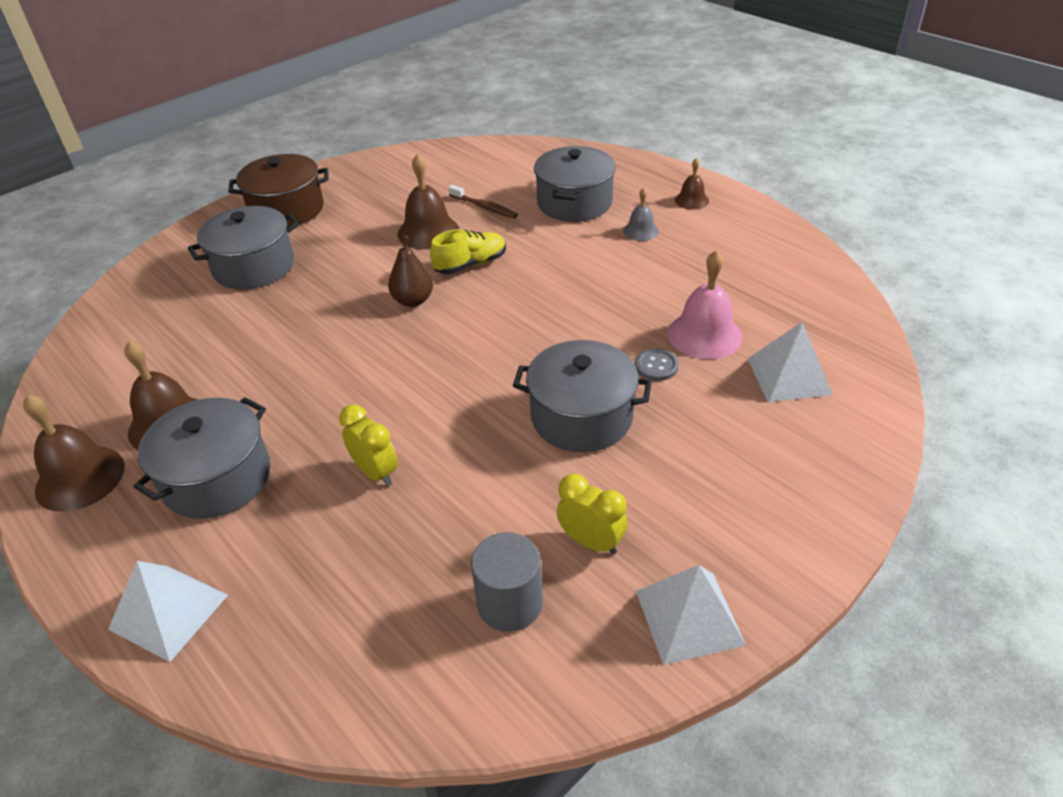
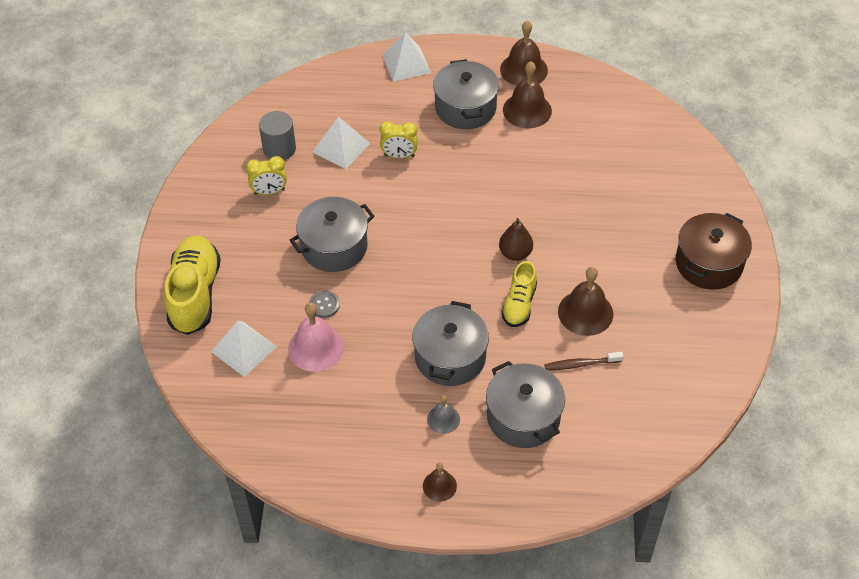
camera: 135 degrees right, 10 degrees up
(254, 266) = (646, 209): grey pot -> grey pot (450, 357)
(689, 617) = (202, 190): white pyramid -> white pyramid (341, 147)
(810, 468) = (195, 294): none -> yellow shoe

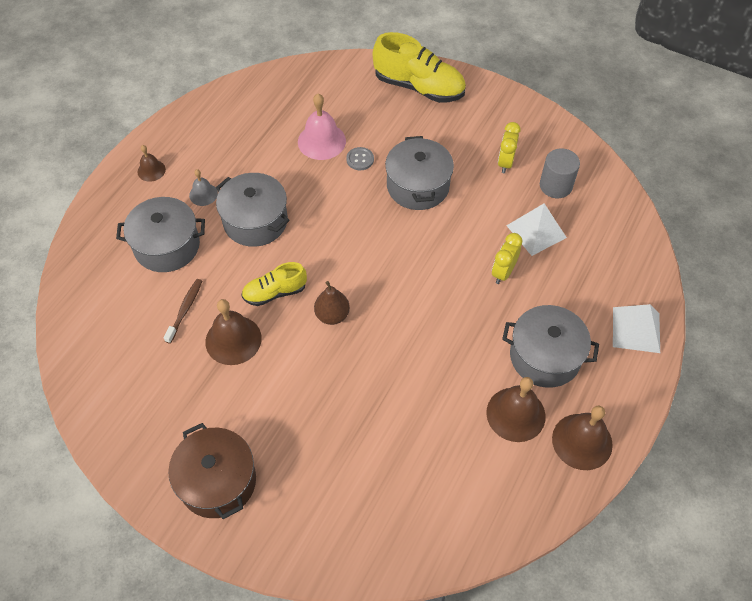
camera: 115 degrees right, 5 degrees up
(243, 349) = (348, 100): white pyramid -> none
(519, 304) = (275, 292): yellow shoe -> yellow shoe turned 60 degrees counterclockwise

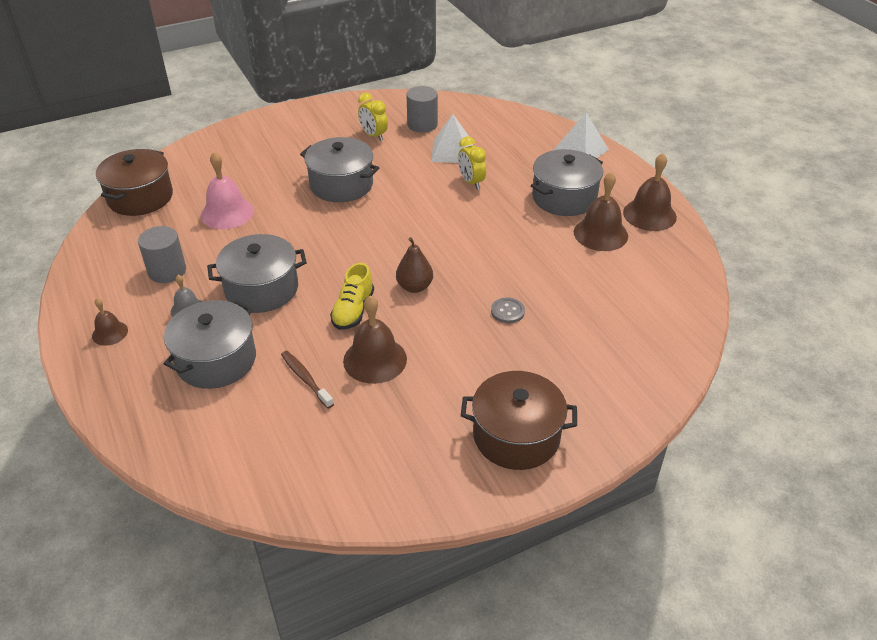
camera: 55 degrees left, 15 degrees down
(232, 155) = (167, 271): none -> grey cylinder
(296, 80) = (140, 197): none -> brown pot
(360, 159) = (275, 201): grey button -> grey button (507, 311)
(419, 87) = (245, 140): yellow shoe -> none

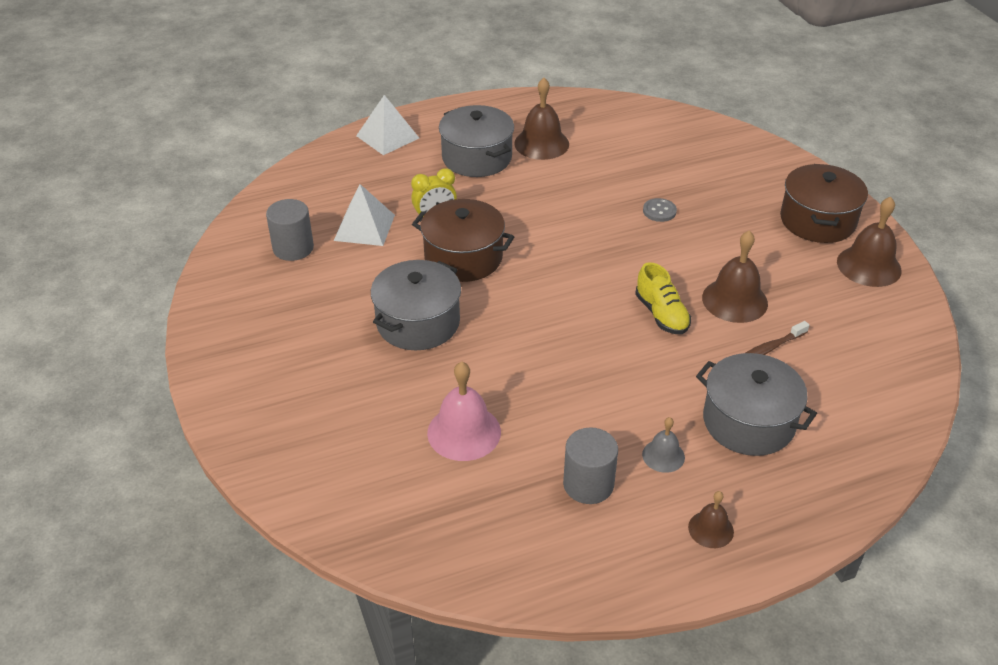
camera: 85 degrees left, 0 degrees up
(140, 197) = (408, 538): brown pot -> brown pot (463, 257)
(261, 289) = (625, 389): grey pot -> none
(353, 310) = (661, 314): yellow shoe -> yellow shoe turned 45 degrees clockwise
(373, 136) = (306, 292): yellow clock -> none
(414, 287) = (622, 269): brown pear -> none
(649, 214) = (513, 112): brown bell -> brown bell (869, 266)

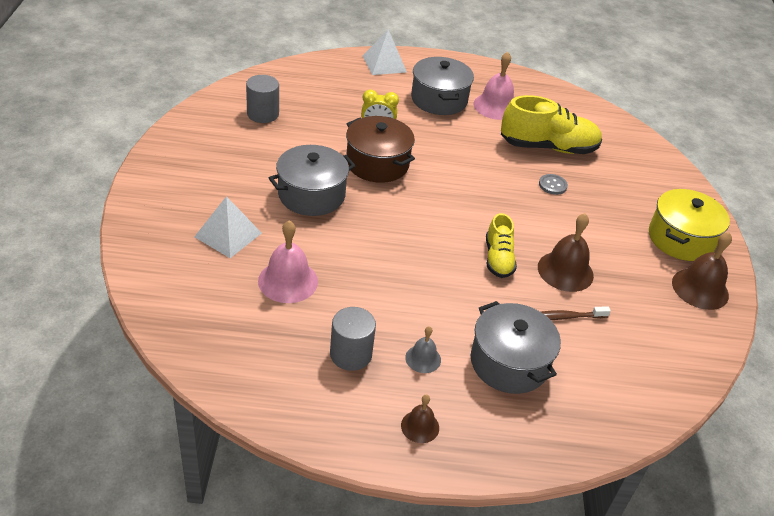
camera: 20 degrees right, 0 degrees up
(364, 227) = (322, 118): white pyramid -> white pyramid (228, 235)
(541, 143) = (495, 106): brown bell -> pink bell
(626, 170) = (548, 147): none -> yellow shoe
(817, 220) = (681, 239): brown pot -> yellow pot

